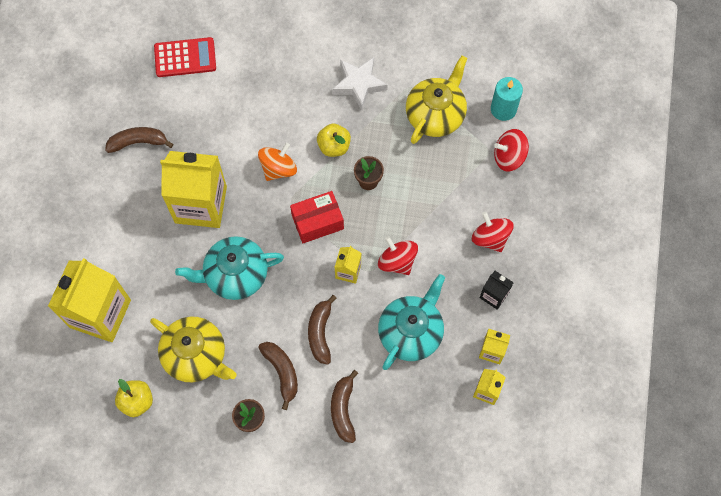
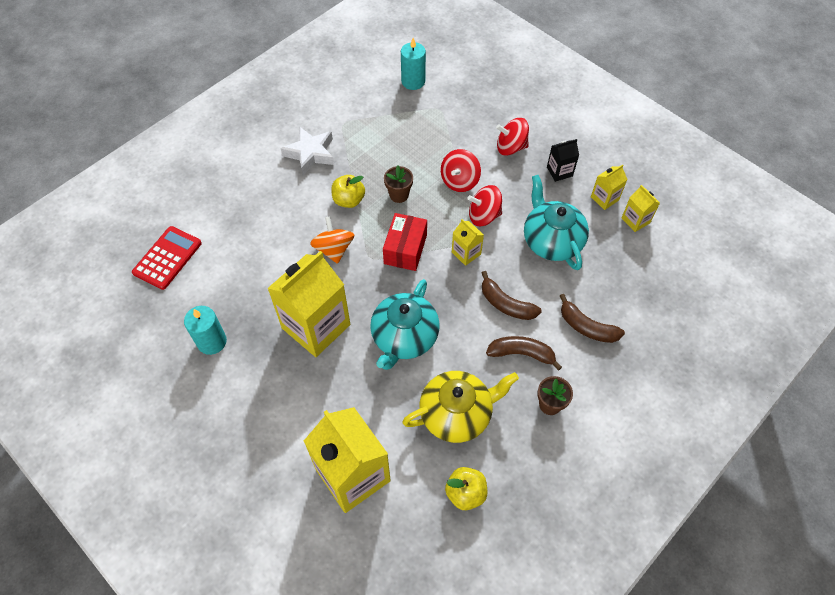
camera: 55 degrees left, 10 degrees down
(138, 142) = (212, 341): brown banana -> turquoise candle
(435, 115) = (381, 122): yellow teapot -> none
(509, 157) = (454, 100): red spinning top -> red spinning top (459, 181)

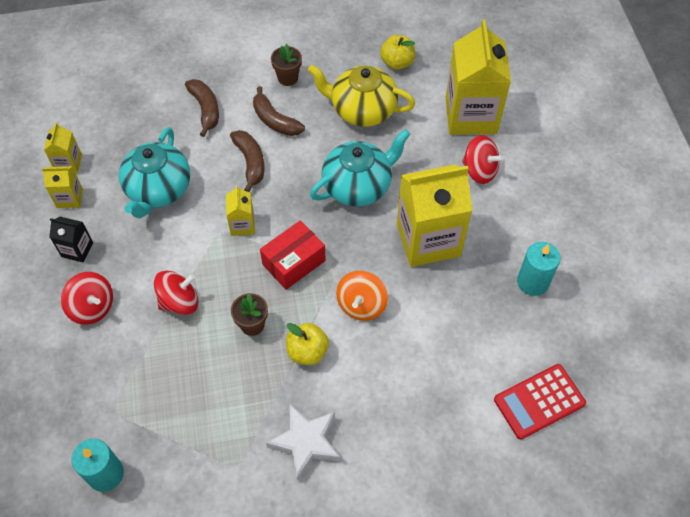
camera: 145 degrees left, 0 degrees up
(484, 215) = (192, 250): red spinning top -> red spinning top (479, 170)

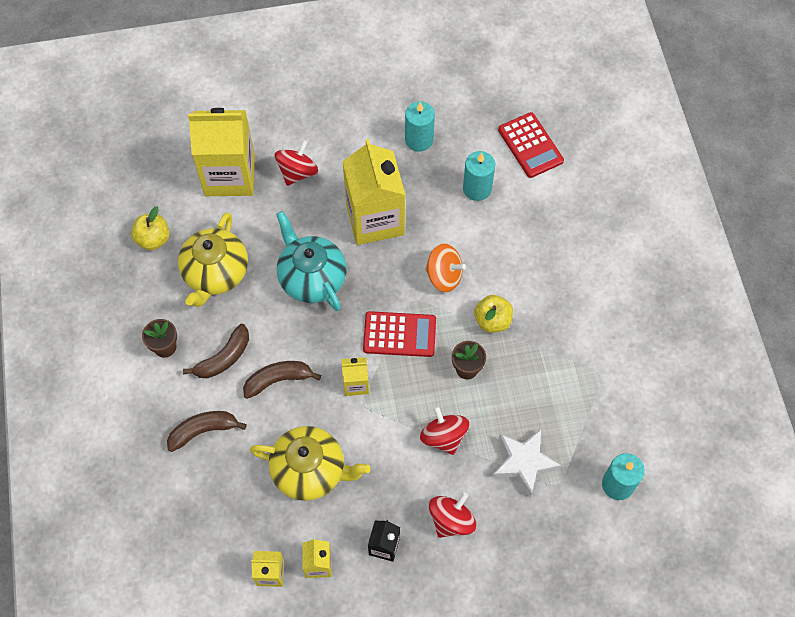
camera: 90 degrees left, 5 degrees up
(158, 189) = (310, 470): turquoise teapot -> yellow teapot
(294, 262) = (399, 334): red box -> red calculator
(306, 442) = (577, 320): white star -> white star (523, 463)
(473, 340) = (477, 188): none -> turquoise candle

